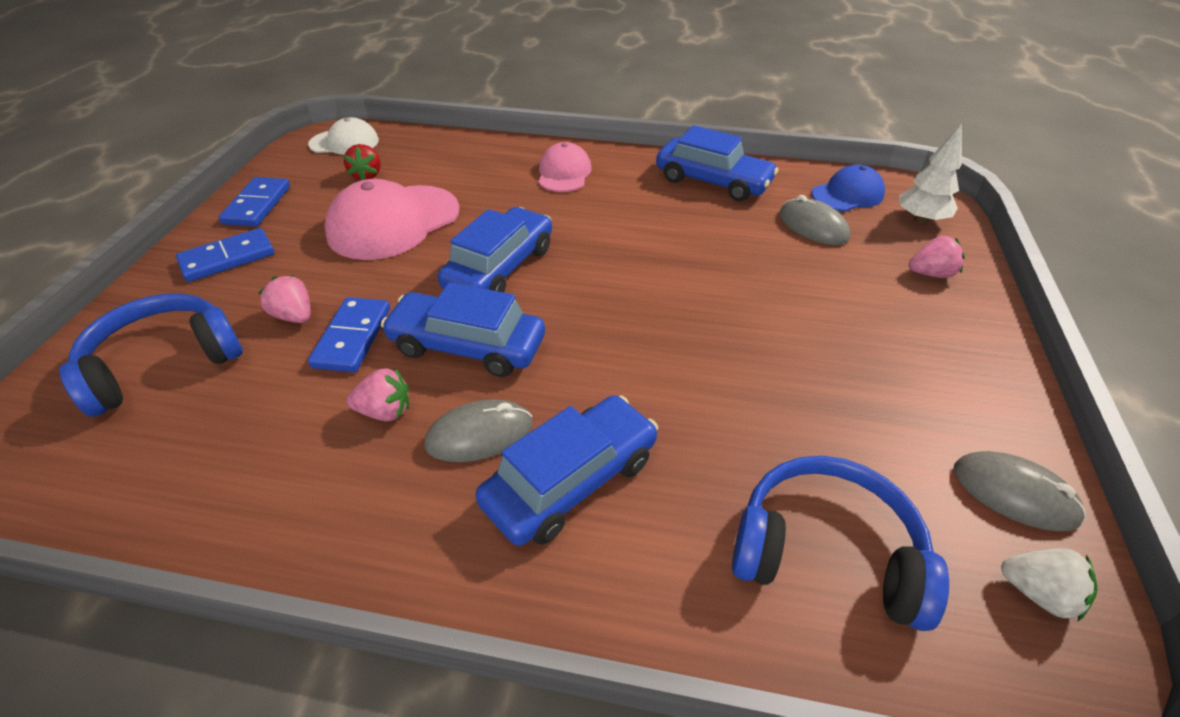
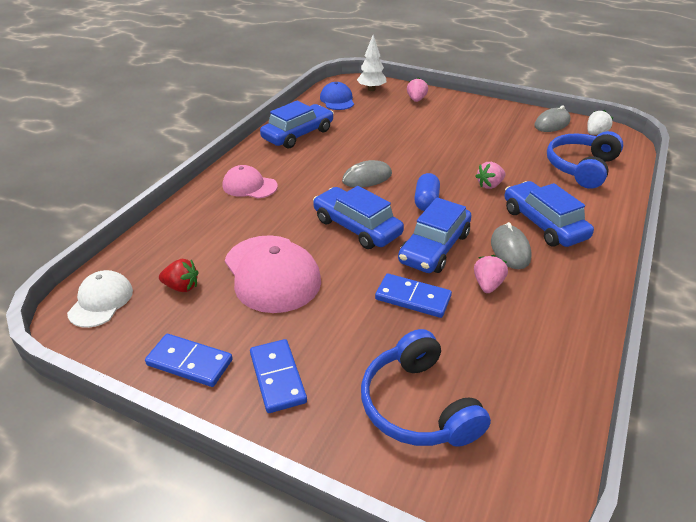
camera: 75 degrees left, 5 degrees down
(294, 316) = (379, 329): pink strawberry -> pink strawberry (489, 185)
(588, 324) = (426, 201): none -> blue capsule
(813, 226) = (363, 117): grey mouse -> grey mouse (367, 178)

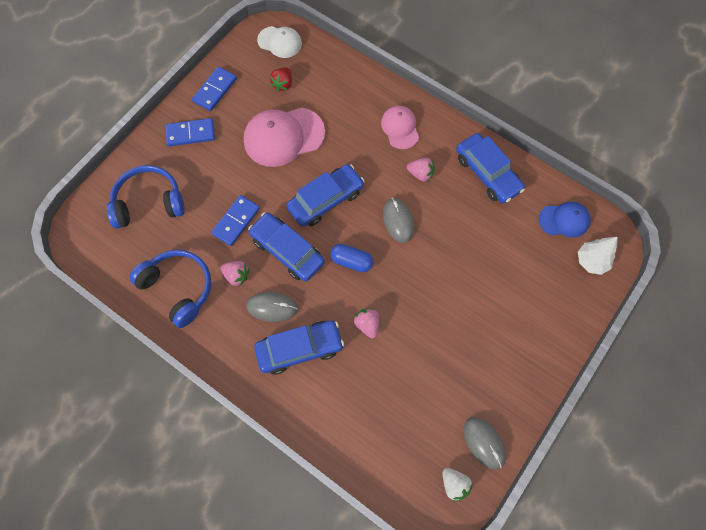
camera: 100 degrees right, 30 degrees up
(249, 186) = (400, 128): pink cap -> pink cap turned 45 degrees counterclockwise
(416, 100) = (559, 305): pink strawberry -> pink strawberry (420, 174)
(581, 168) = (383, 429): blue headphones -> blue headphones (178, 288)

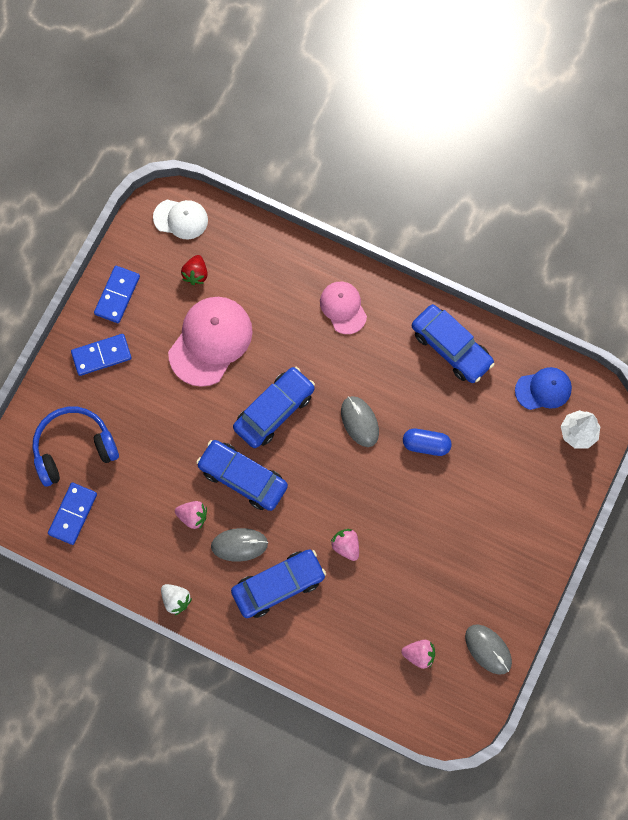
camera: 10 degrees left, 5 degrees up
(178, 288) = (131, 541): blue headphones -> none
(236, 221) = (178, 453): blue domino -> blue domino (73, 514)
(283, 137) = (210, 341): pink cap -> pink cap turned 150 degrees clockwise
(351, 261) = (316, 478): blue capsule -> blue capsule (426, 444)
(420, 174) = (376, 361): pink strawberry -> pink strawberry (419, 654)
(454, 484) = (463, 696): white strawberry -> white strawberry (176, 599)

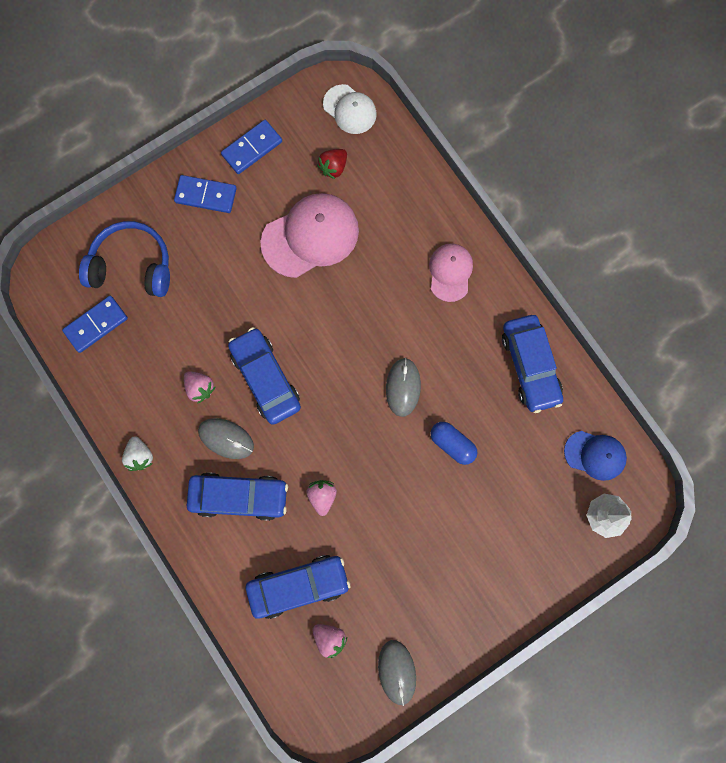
camera: 30 degrees right, 5 degrees up
(274, 410) = (330, 332): blue car -> blue car (298, 585)

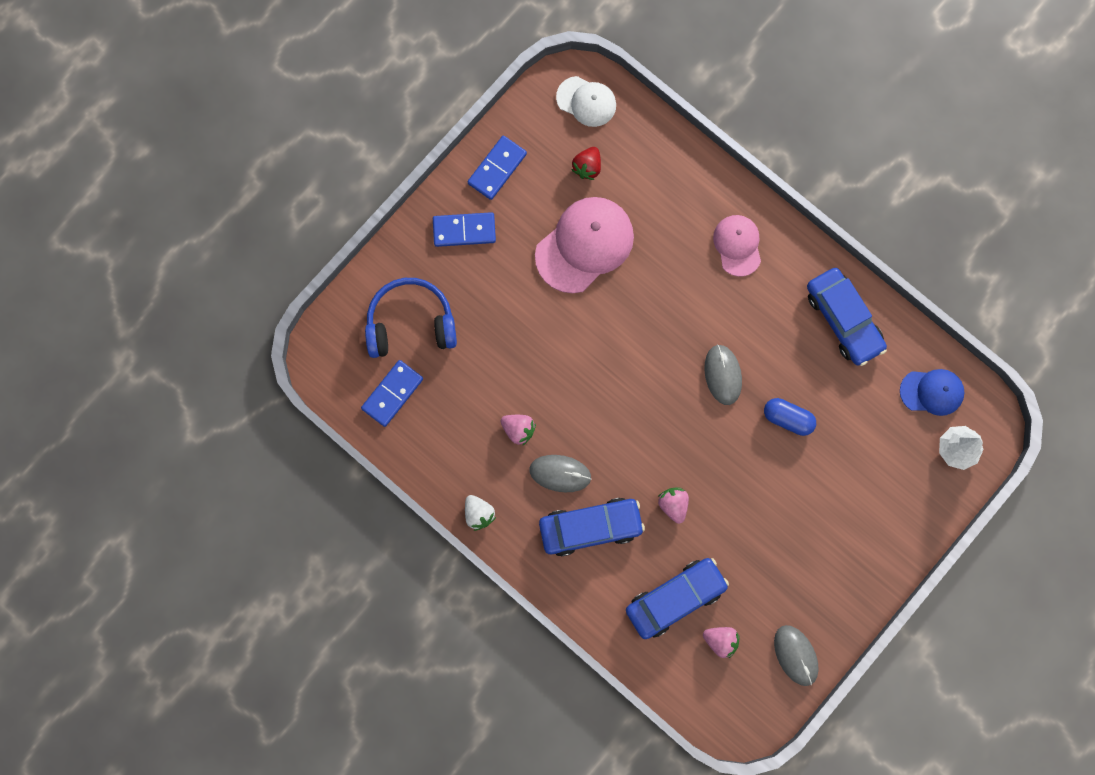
camera: 15 degrees left, 0 degrees up
(265, 378) = (582, 402): blue car -> none

